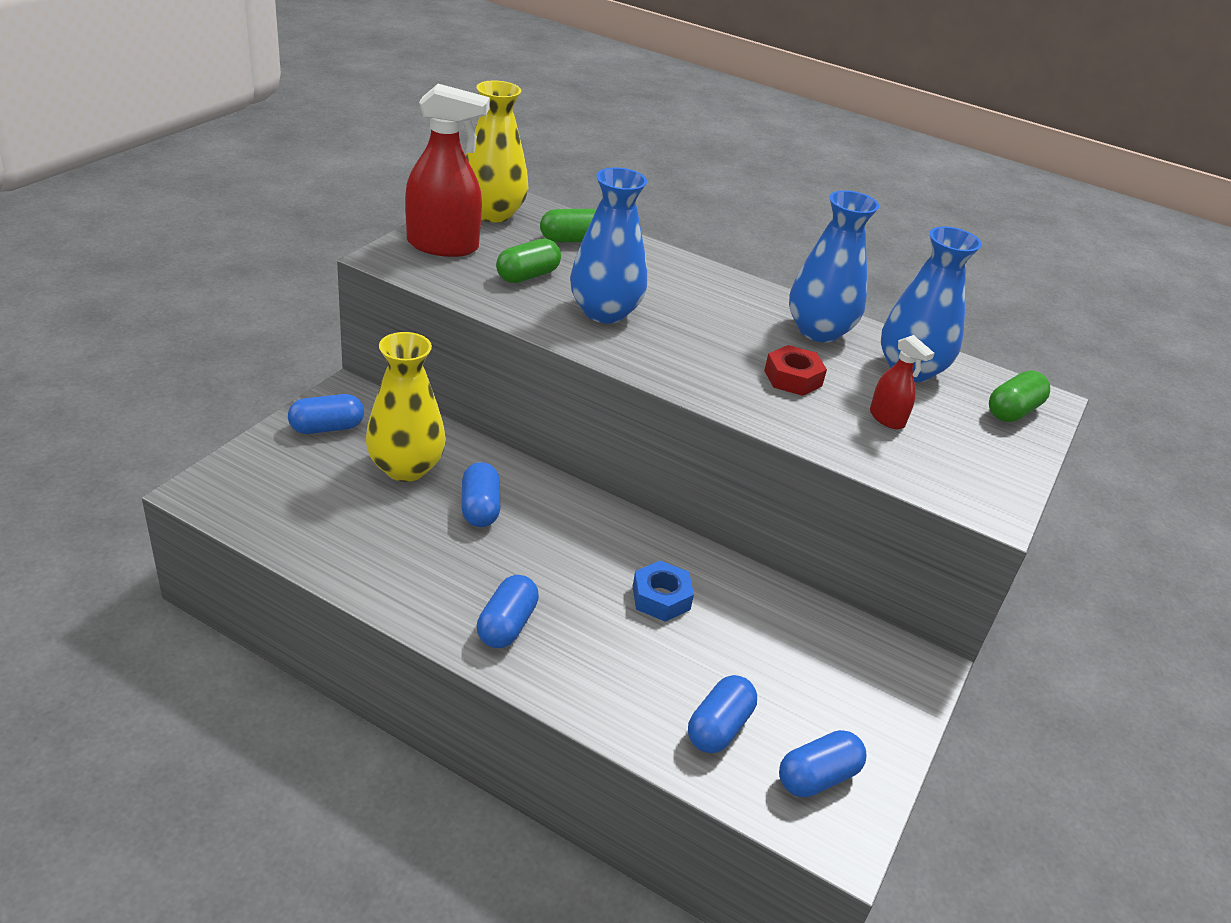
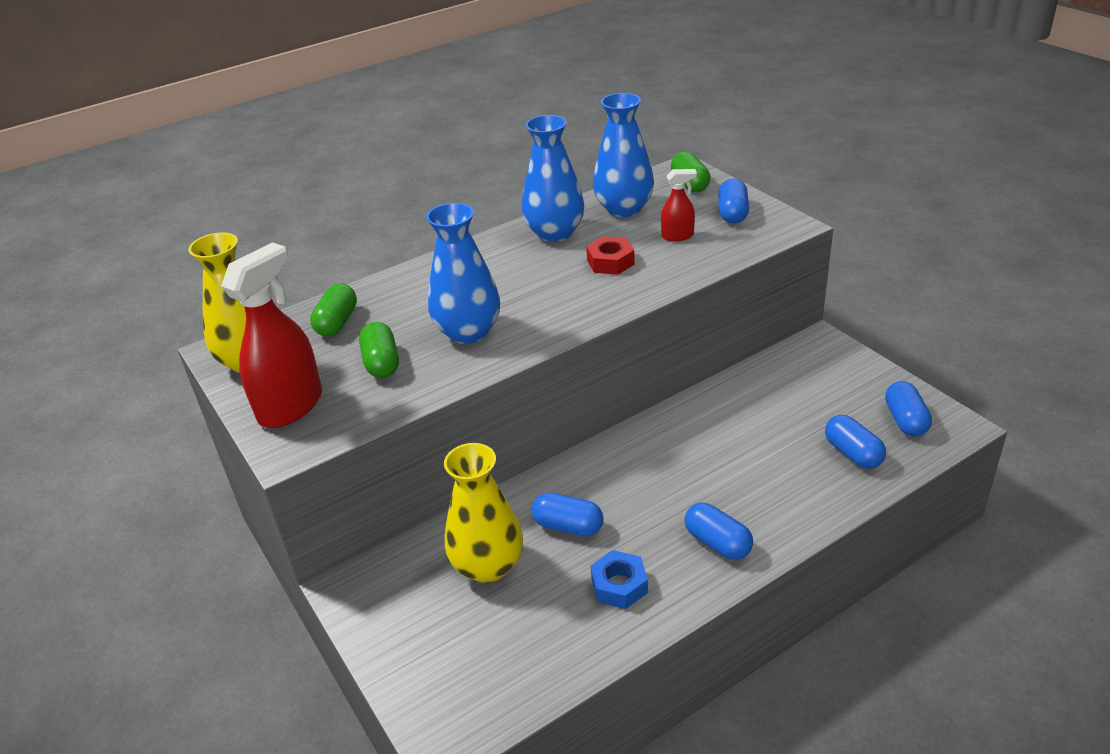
camera: 55 degrees left, 0 degrees up
(327, 428) = (395, 615): blue capsule -> blue capsule (732, 213)
(661, 598) = (717, 445): blue nut -> blue nut (619, 585)

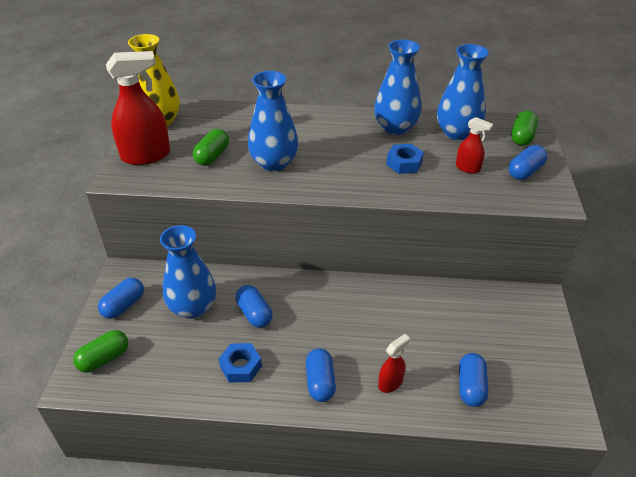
camera: 35 degrees right, 5 degrees up
(337, 323) = (220, 121): green capsule -> green capsule (104, 358)
(488, 566) = (193, 307): yellow vase -> blue vase
(610, 262) = (404, 163): red nut -> blue nut
(782, 498) = (390, 383): none -> red spray bottle
(905, 420) = (535, 390): blue capsule -> blue capsule (124, 305)

